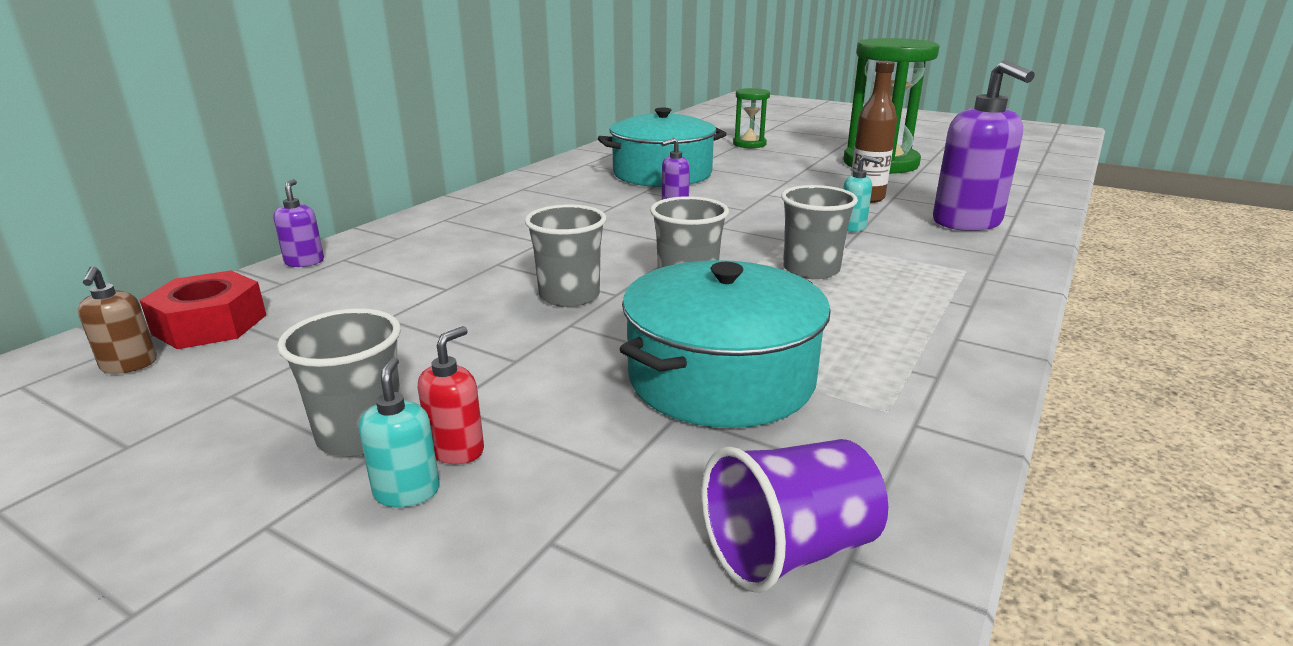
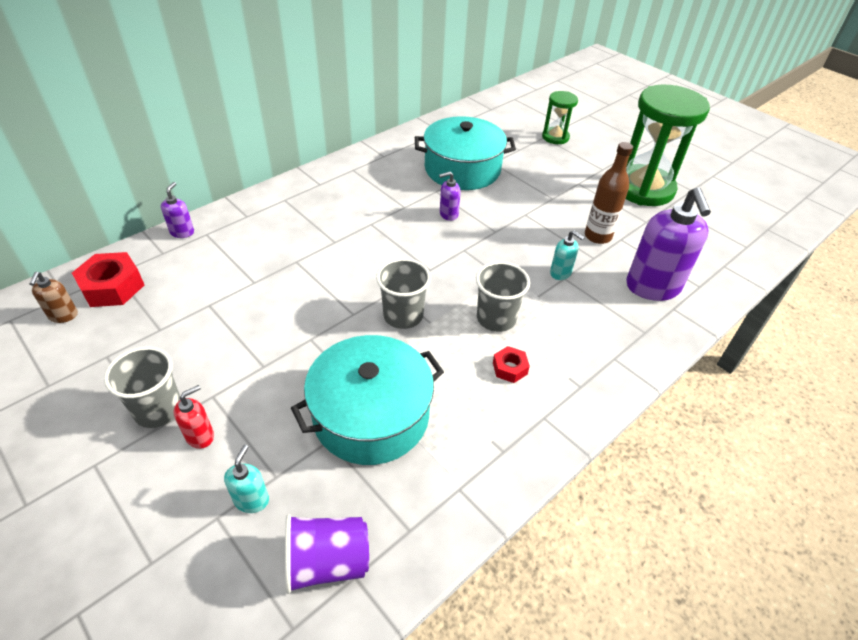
camera: 15 degrees right, 20 degrees up
(407, 491) = (164, 461): turquoise soap dispenser -> turquoise soap dispenser (252, 500)
(569, 296) = (323, 309): grey cup -> none
(869, 305) = (509, 368): none -> red nut

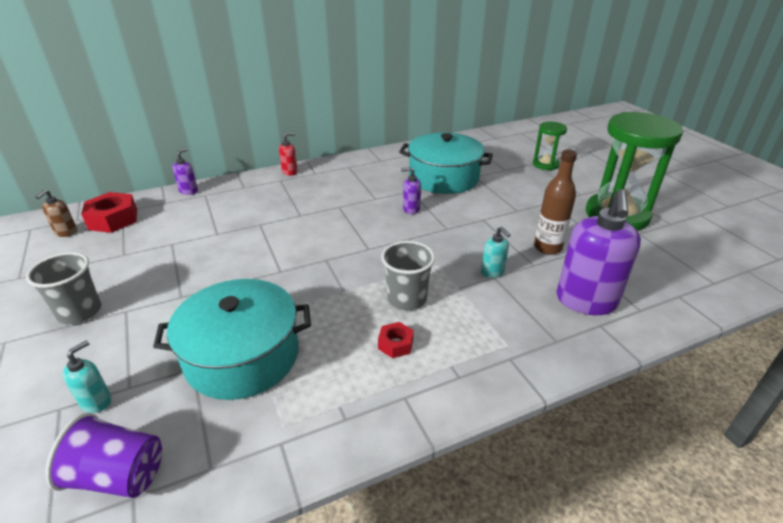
camera: 20 degrees right, 10 degrees down
(200, 436) = (95, 339): red soap dispenser -> red soap dispenser (290, 172)
(403, 316) = (322, 280): grey cup -> none

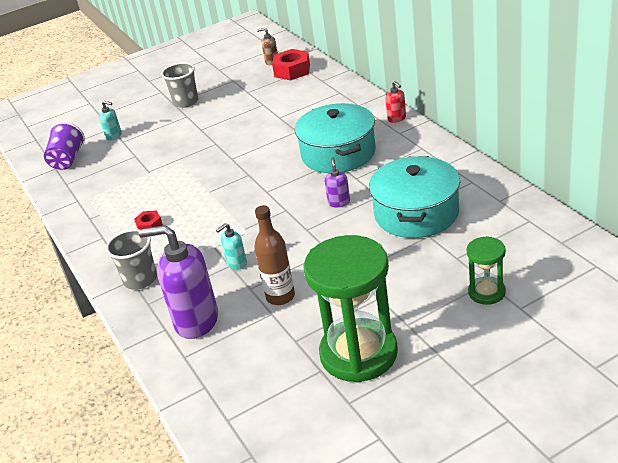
camera: 90 degrees right, 0 degrees up
(189, 191) = (343, 83): purple soap dispenser -> none
(242, 356) = (143, 169): turquoise pot -> turquoise pot (338, 153)
(407, 299) = (199, 222): grey cup -> grey cup (140, 279)

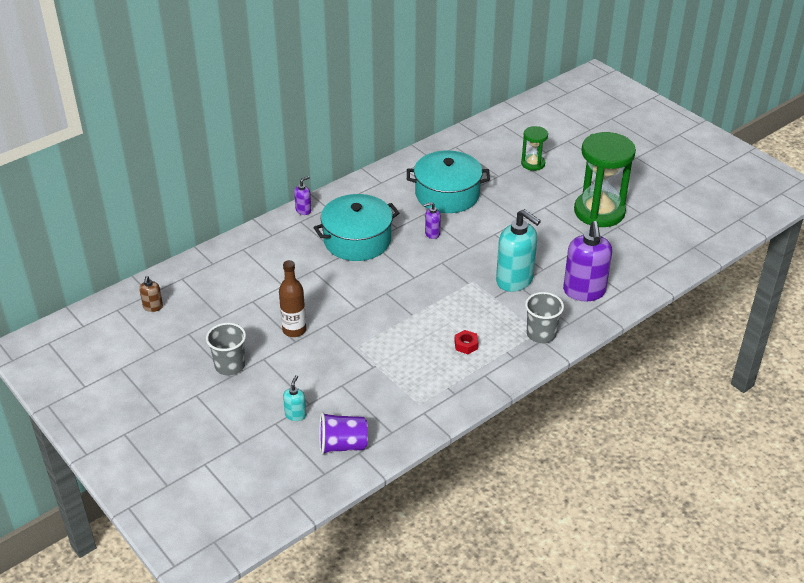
camera: 105 degrees left, 5 degrees up
(236, 263) = (514, 280): turquoise soap dispenser -> turquoise soap dispenser, size x2.17
(280, 296) = (550, 252): brown bottle -> brown bottle (294, 330)
(292, 71) = (182, 288): red nut -> none
(397, 118) = (303, 210): red soap dispenser -> purple soap dispenser

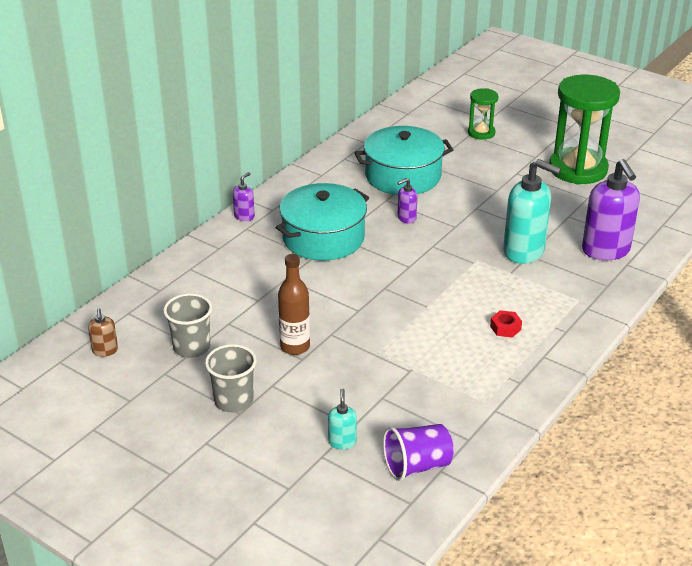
camera: 15 degrees left, 5 degrees down
(541, 334) = (583, 302): grey cup -> grey cup (191, 347)

